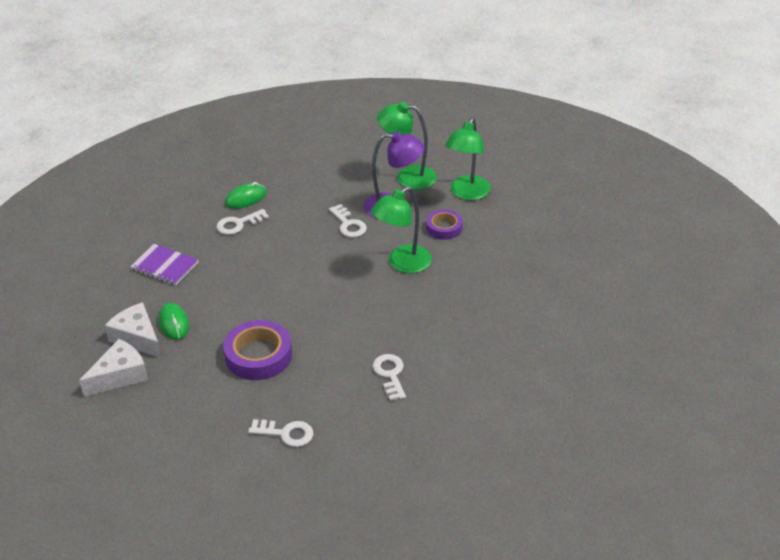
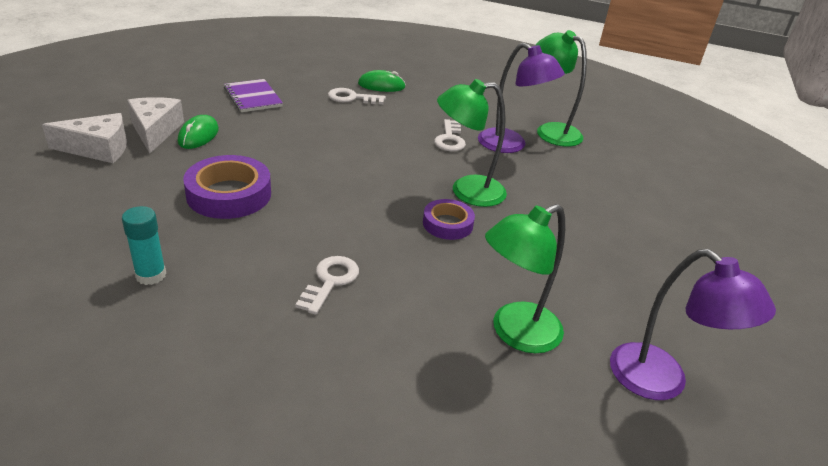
camera: 30 degrees right, 5 degrees down
(286, 433) = (151, 275): white key -> turquoise glue stick
(444, 228) = (546, 183): purple tape -> purple tape (447, 224)
(467, 193) = (601, 168): green lamp -> green lamp (515, 333)
(605, 328) = (661, 382): none -> purple lamp

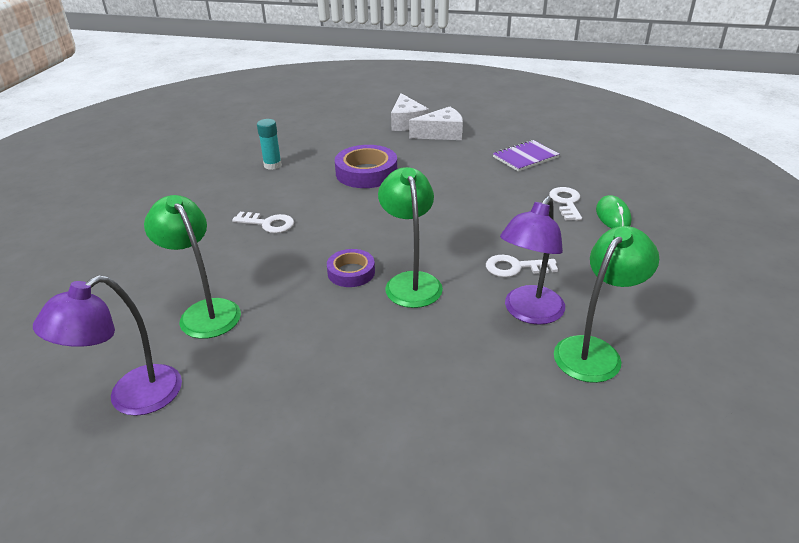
camera: 90 degrees right, 0 degrees up
(198, 135) = (444, 148): green mouse -> none

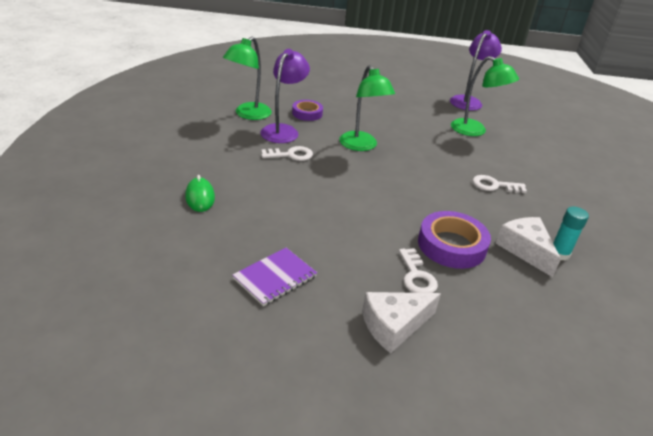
camera: 165 degrees right, 0 degrees up
(351, 272) = (404, 151): purple tape -> purple tape (307, 113)
(407, 123) = (456, 354): white cheese -> white cheese (525, 250)
(566, 202) = (240, 211): white key -> white key (416, 276)

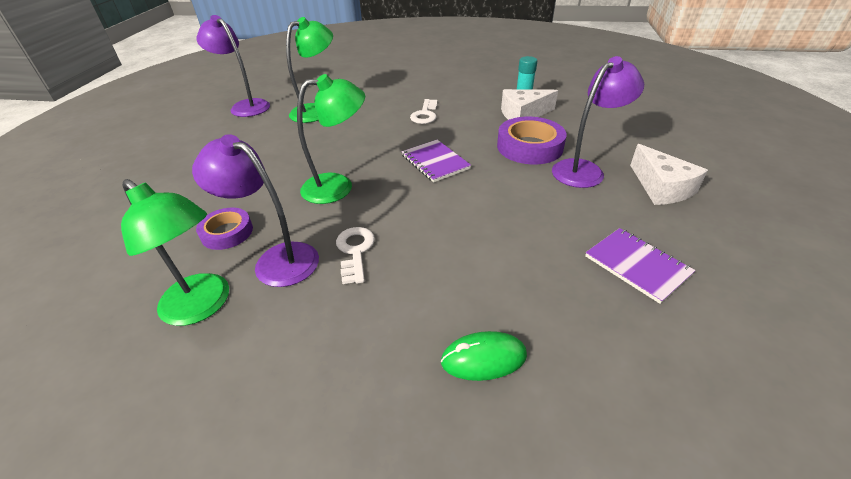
camera: 80 degrees left, 5 degrees up
(406, 188) = (435, 162): none -> purple notebook
(416, 276) = (584, 169): white key -> purple lamp

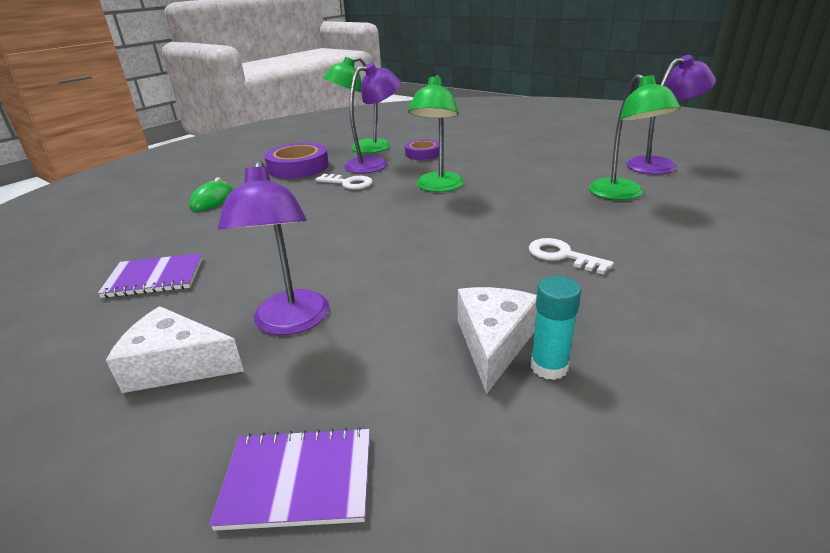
camera: 120 degrees right, 10 degrees down
(435, 162) = (428, 234): purple notebook -> purple notebook (298, 480)
(529, 147) = (390, 305): purple tape -> purple tape (298, 167)

